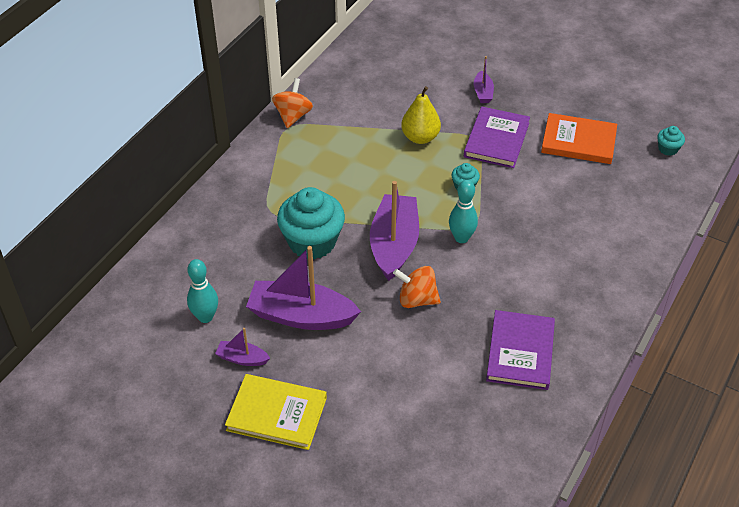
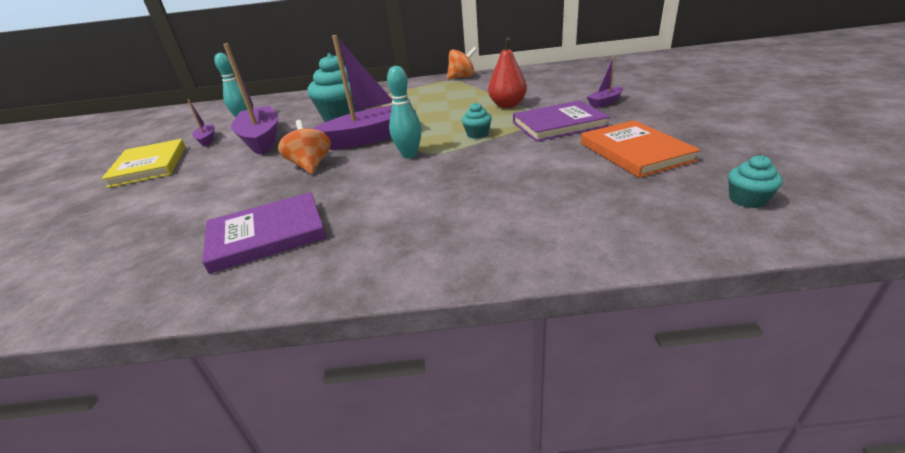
camera: 60 degrees right, 15 degrees down
(420, 137) = (507, 105): yellow pear -> red pear

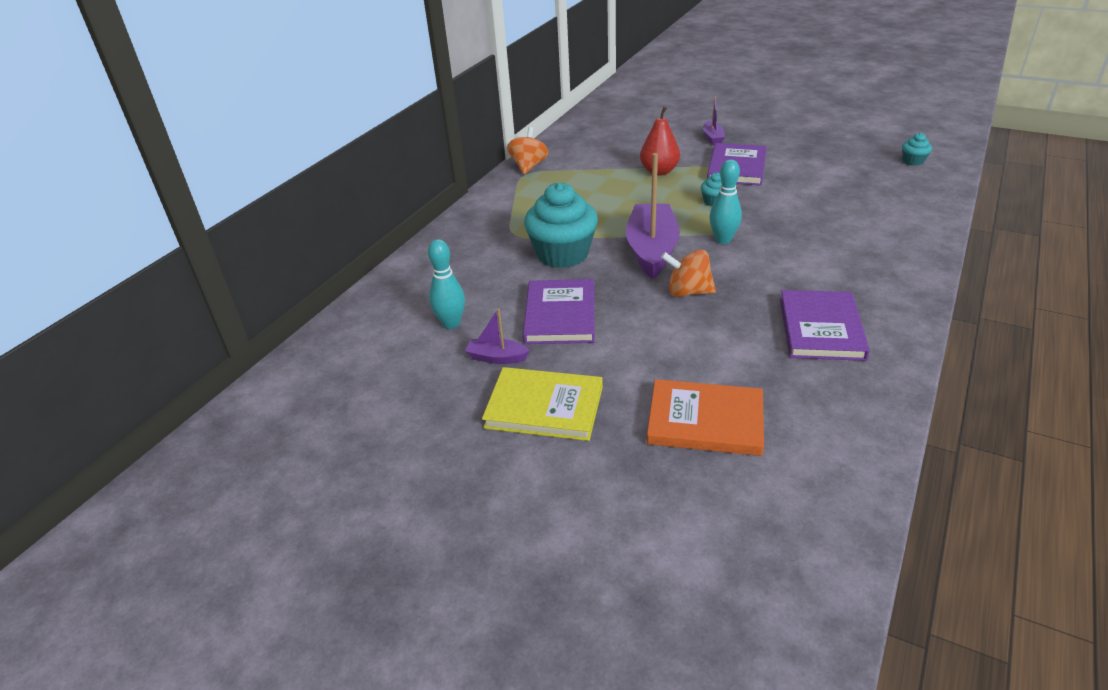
camera: 60 degrees left, 5 degrees up
(262, 139) = (560, 315): purple boat -> purple book
(635, 152) = (820, 162): orange book -> orange book (705, 421)

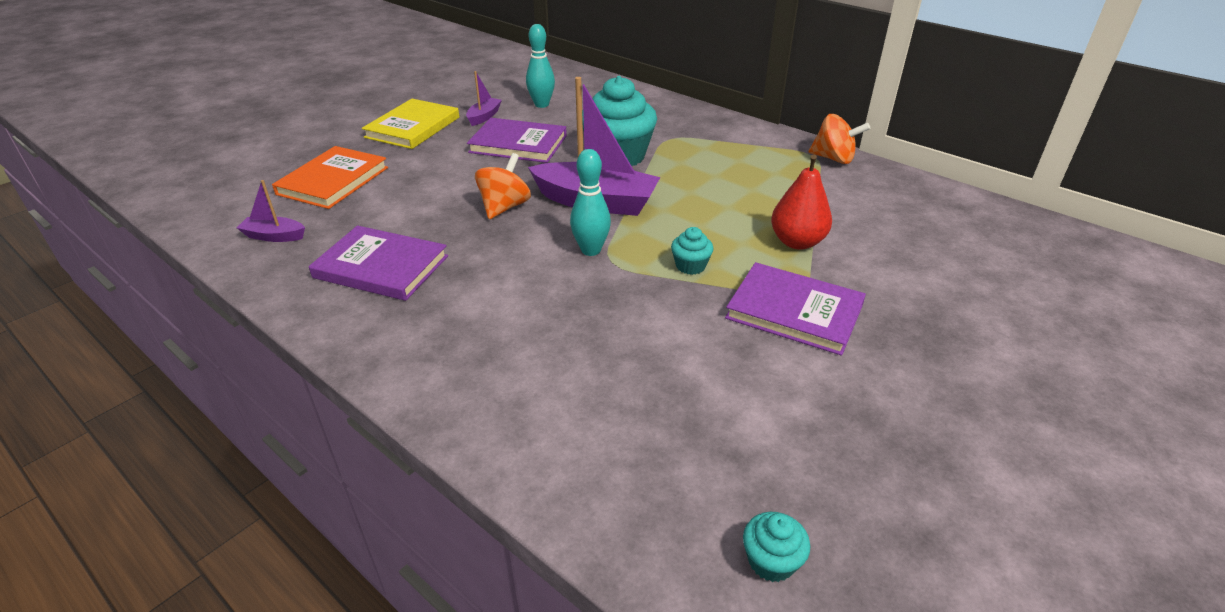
camera: 100 degrees right, 0 degrees up
(712, 138) = (918, 316): purple boat -> purple boat (274, 236)

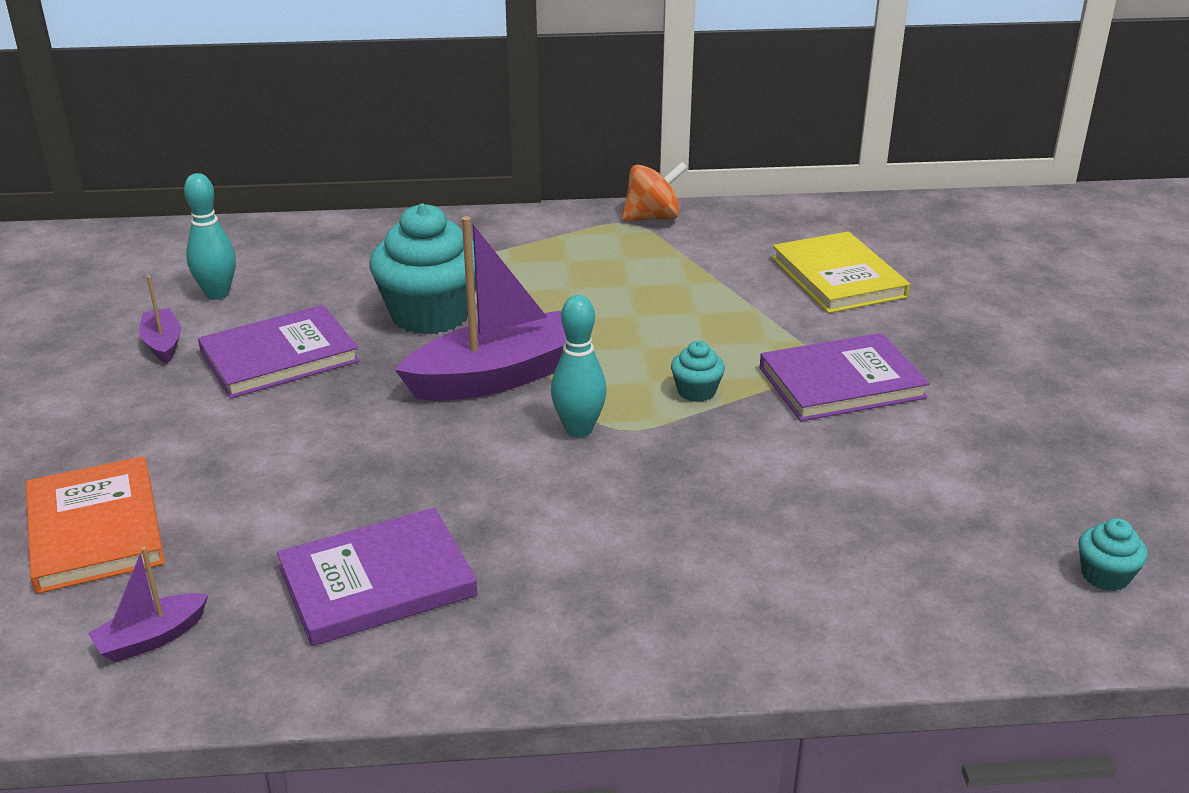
camera: 45 degrees left, 5 degrees down
(412, 127) = (77, 405): yellow book -> yellow book (838, 277)
(504, 207) = (401, 437): orange spinning top -> none
(797, 242) = (748, 318): red pear -> none

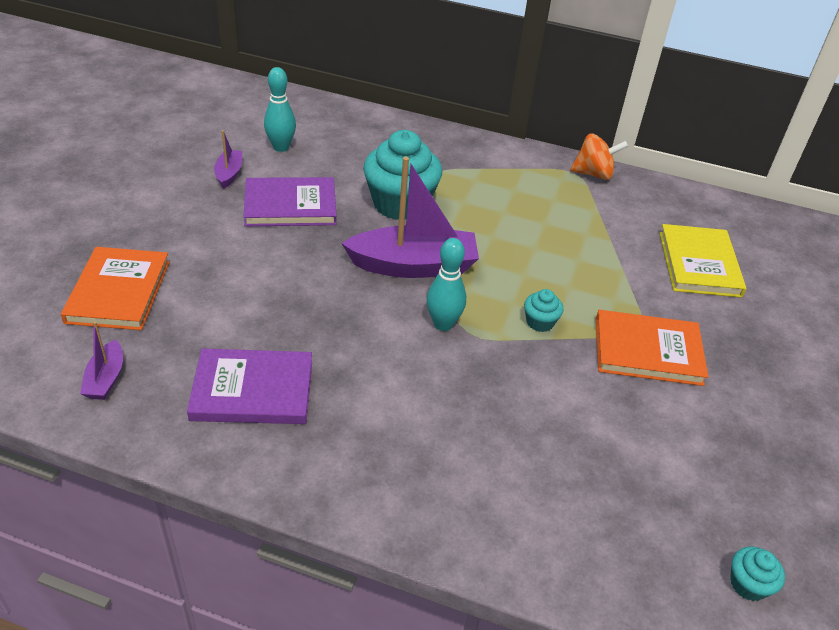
camera: 20 degrees right, 10 degrees up
(151, 638) = (106, 379): purple boat -> purple boat turned 75 degrees counterclockwise
(841, 383) = (647, 351): purple book -> orange book

